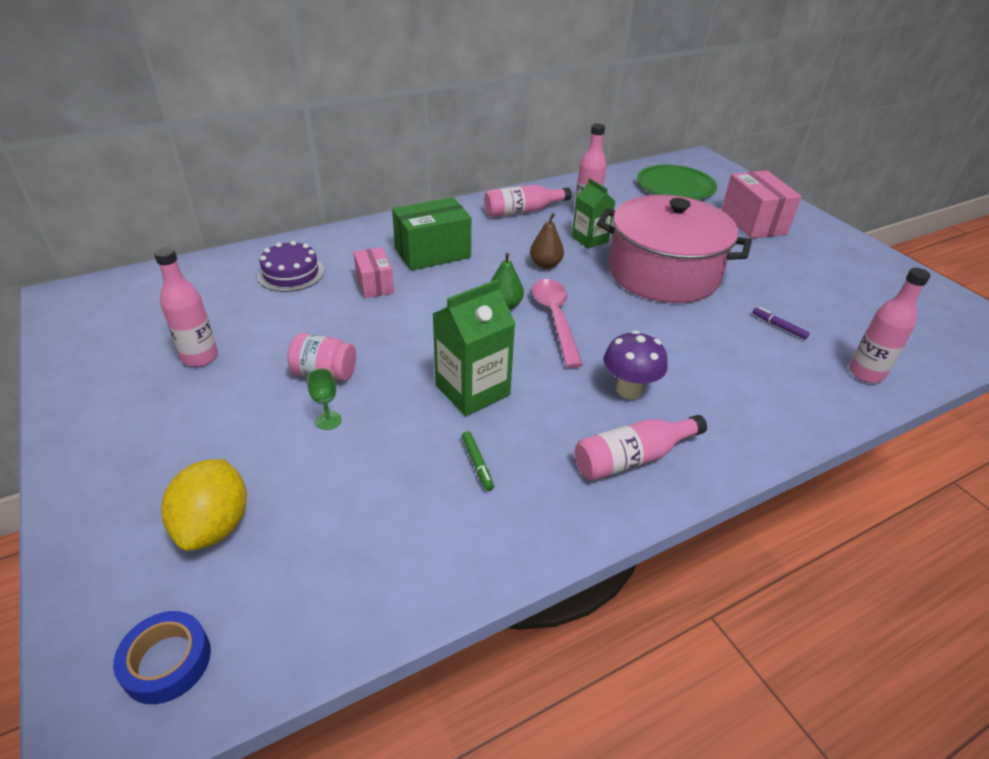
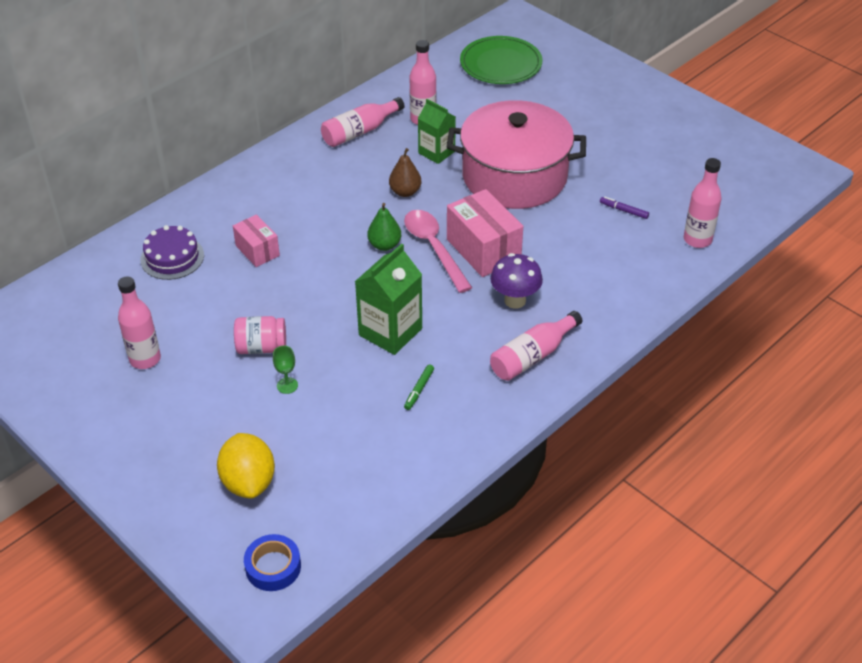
camera: 15 degrees left, 5 degrees up
(432, 253) = (294, 203): green box -> none
(477, 464) = (419, 390): green marker -> green marker turned 60 degrees clockwise
(753, 222) = (584, 95): pink box -> pink box (483, 250)

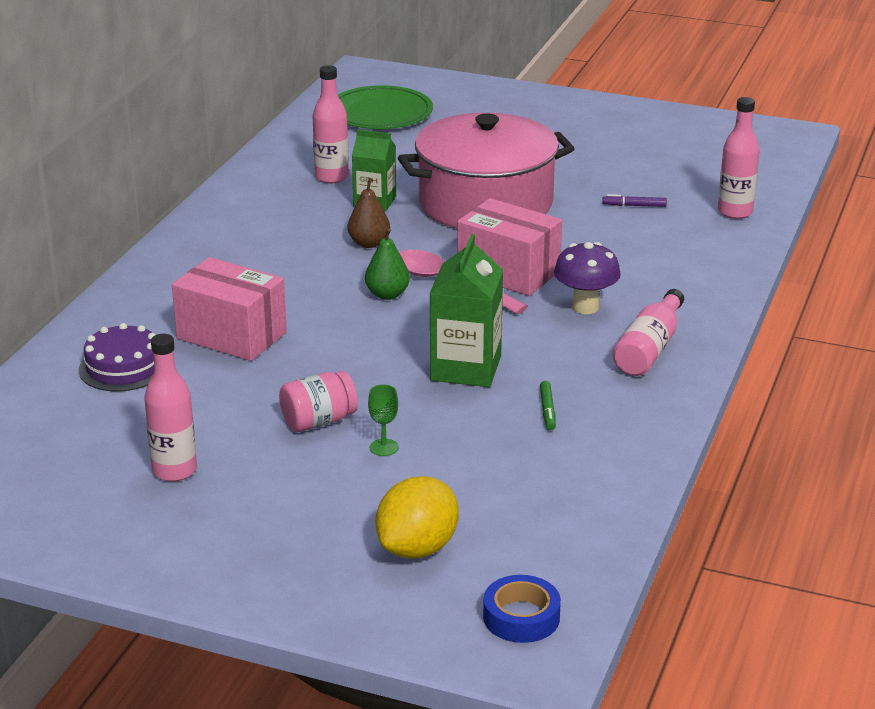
camera: 25 degrees left, 15 degrees down
(249, 482) = (417, 548): yellow lemon -> yellow lemon turned 75 degrees clockwise
(257, 250) = (231, 335): pink box -> pink box, size x1.67
(360, 131) = (263, 203): pink bottle -> none

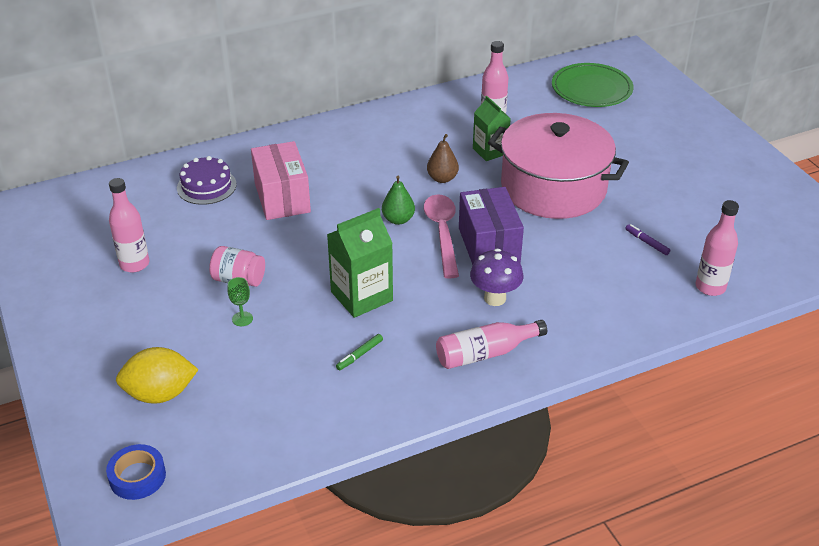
camera: 45 degrees right, 10 degrees up
(508, 272) = (489, 245): pink box -> purple box

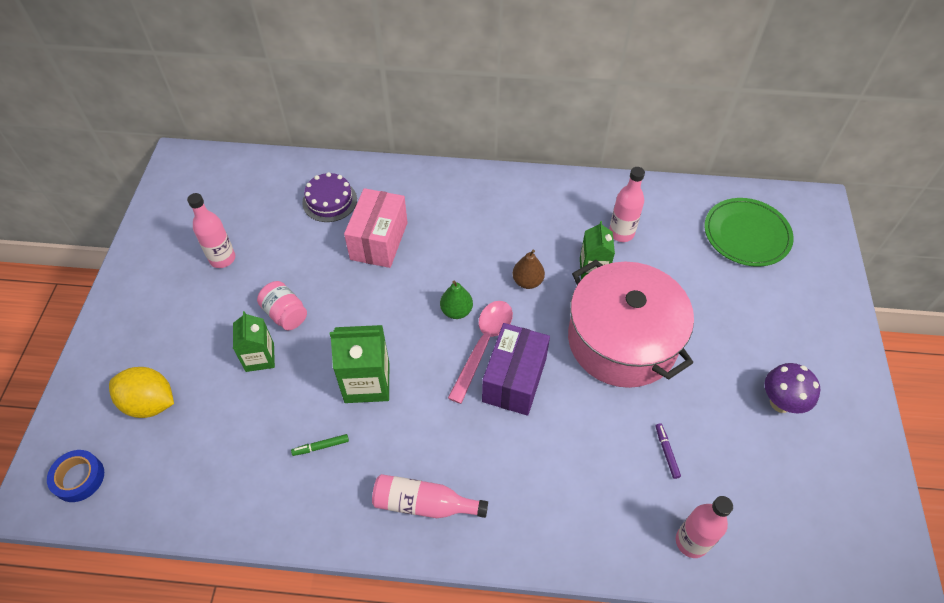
camera: 30 degrees right, 15 degrees up
(242, 319) = (260, 357): green goblet -> green carton
(495, 298) = (476, 445): purple mushroom -> purple mushroom (780, 403)

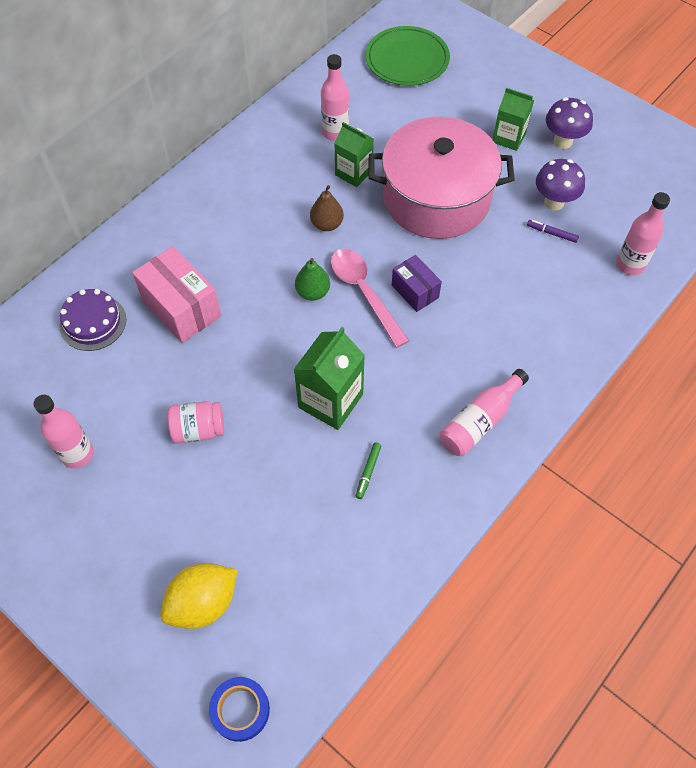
camera: 55 degrees left, 5 degrees up
(260, 357) = (230, 477): green carton -> green carton (509, 138)
(514, 380) = (415, 291): purple box -> purple box, size x0.60
(703, 434) = (554, 202): none -> purple mushroom

